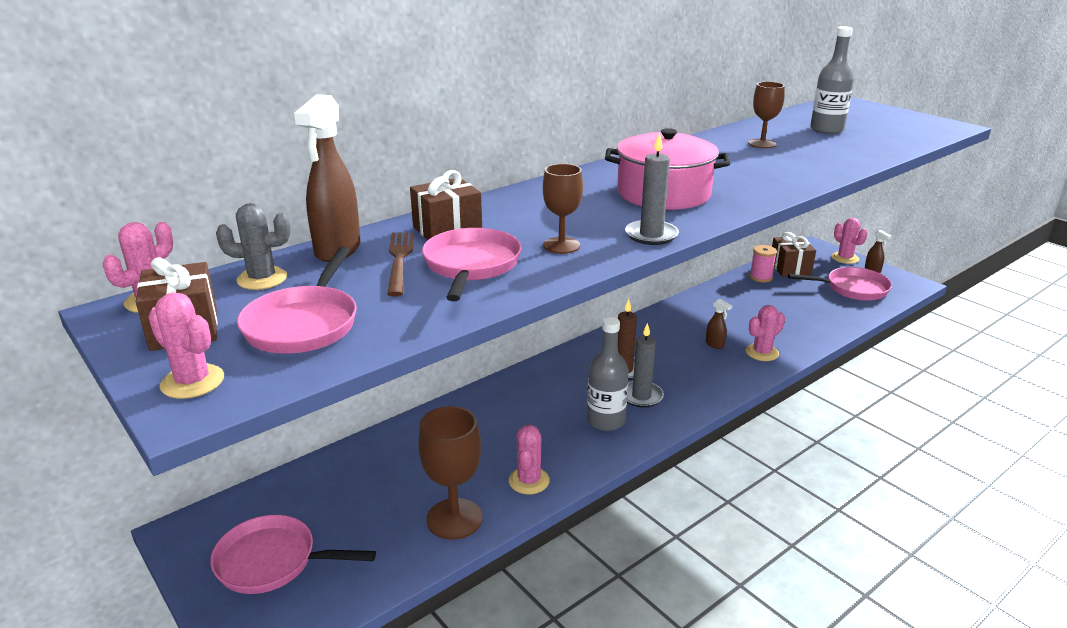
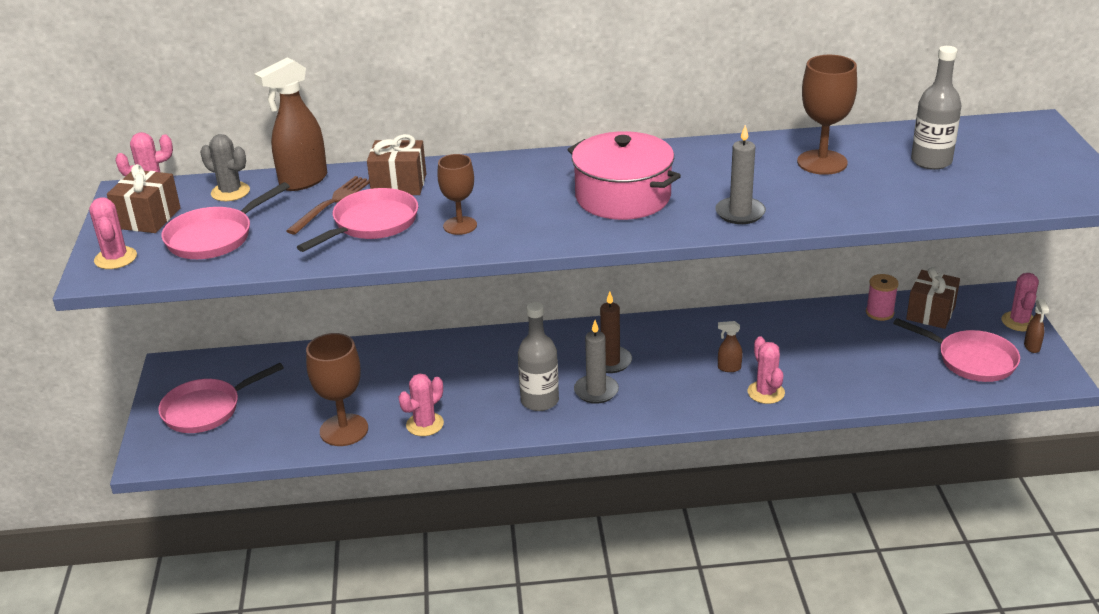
camera: 35 degrees right, 5 degrees up
(272, 561) = (206, 409): pink pan -> pink pan turned 75 degrees counterclockwise
(651, 235) = (543, 237): grey candle -> grey candle (740, 213)
(715, 344) = (729, 368): brown spray bottle -> brown spray bottle turned 105 degrees clockwise
(762, 144) = (822, 162): brown goblet -> brown goblet, size x1.55
(762, 352) = (766, 392): pink cactus -> pink cactus turned 75 degrees clockwise

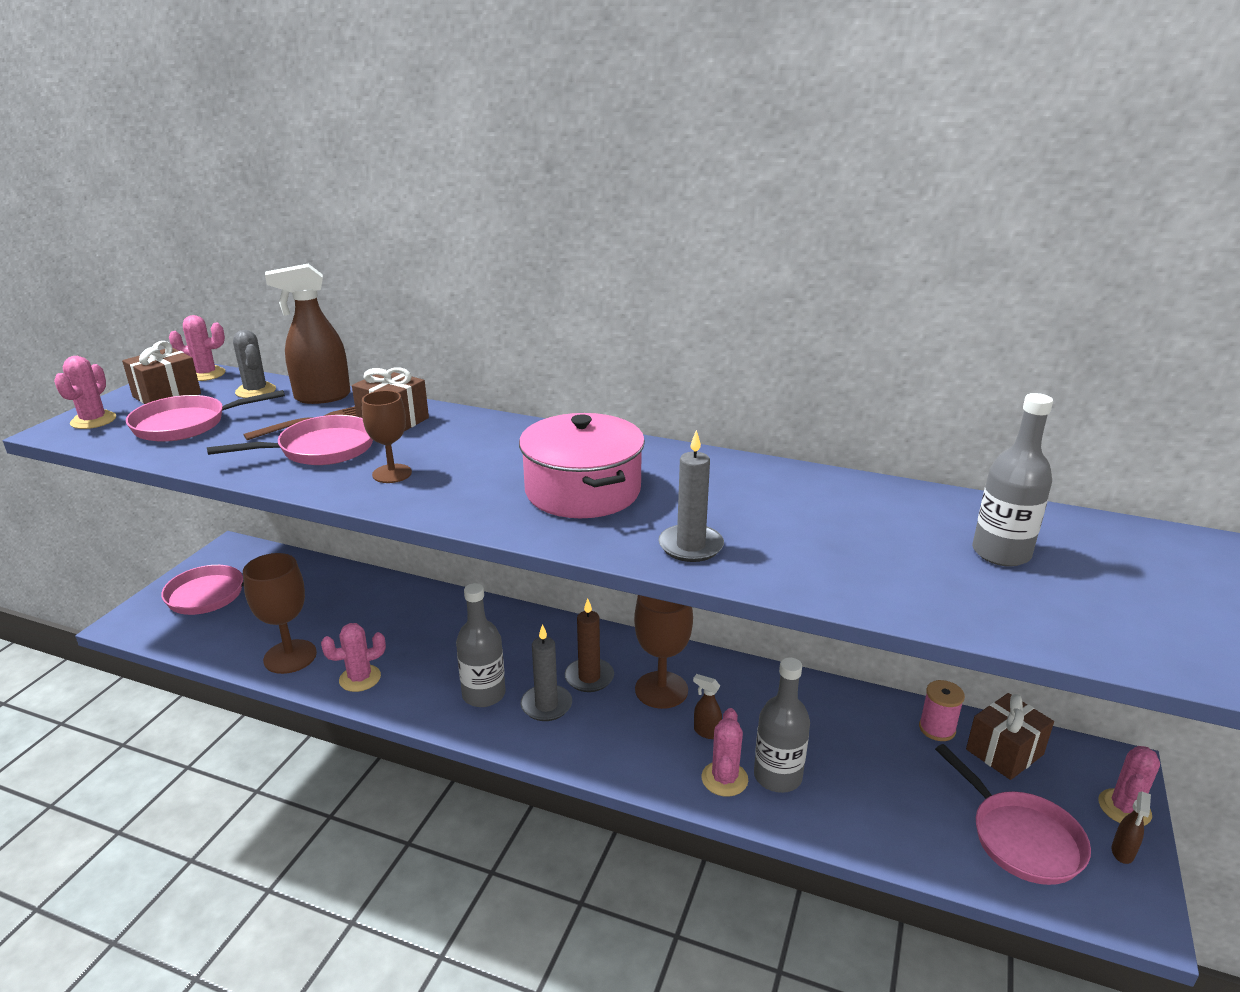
camera: 25 degrees right, 5 degrees down
(799, 378) = (777, 776): none -> grey bottle
(822, 162) = (852, 515): brown goblet -> brown goblet (661, 690)

